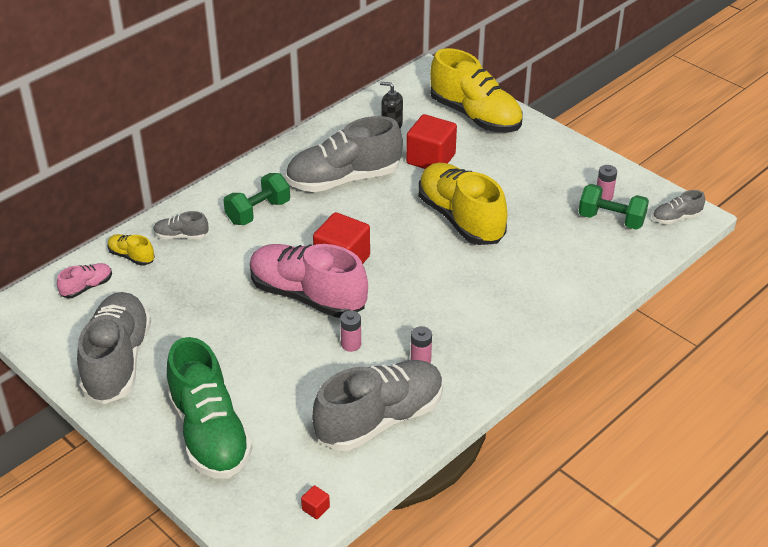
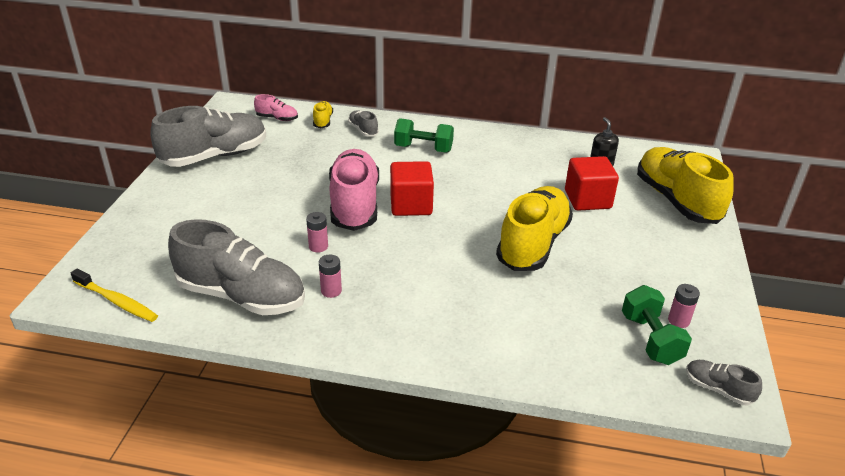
camera: 55 degrees right, 5 degrees down
(209, 433) = (169, 219): green shoe -> none
(315, 508) = (117, 301): red cube -> yellow toothbrush
(344, 179) = (506, 169): grey shoe -> none
(475, 116) = (676, 200): yellow shoe -> yellow shoe turned 150 degrees clockwise

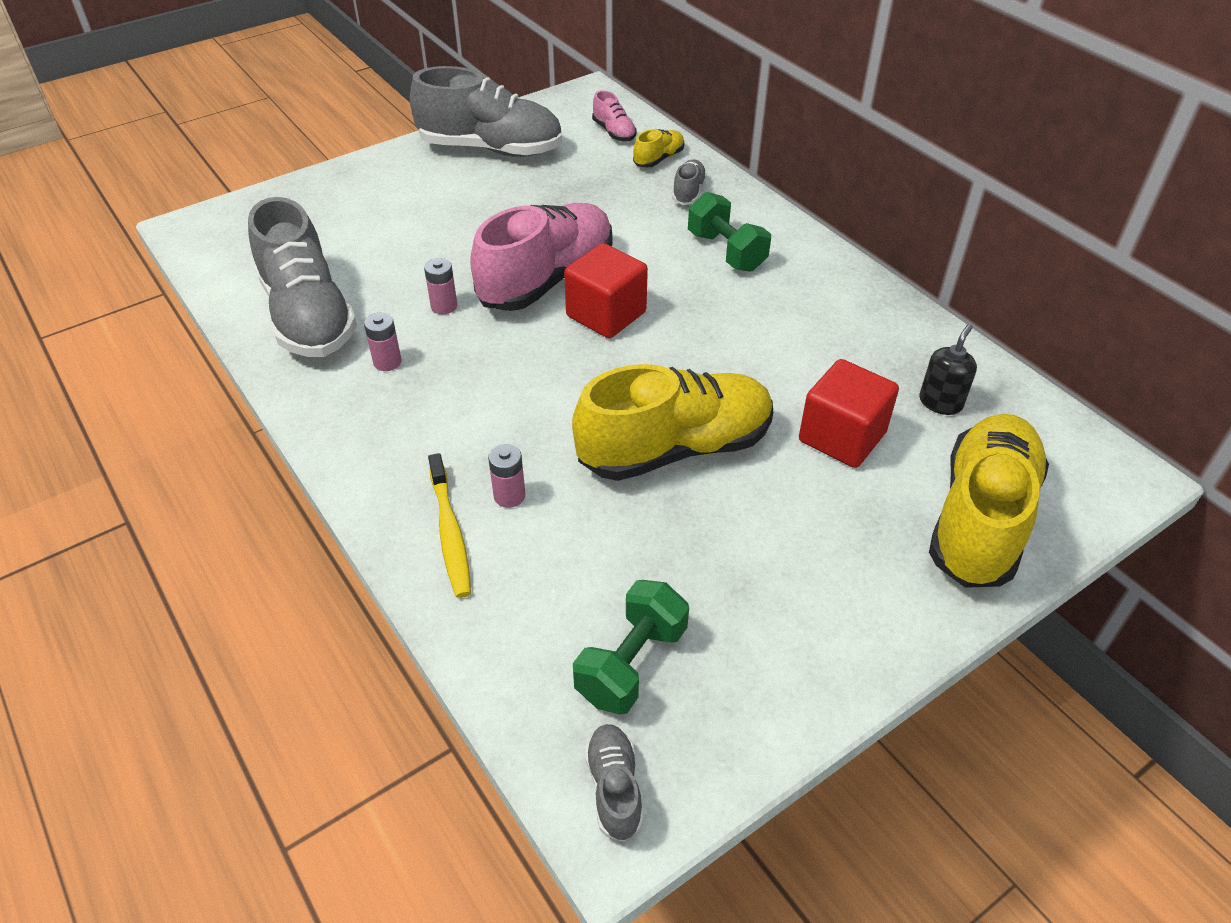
camera: 45 degrees right, 10 degrees up
(117, 301) = (214, 258): yellow toothbrush -> yellow toothbrush (450, 533)
(678, 320) = (706, 671): pink battery -> pink battery (509, 496)

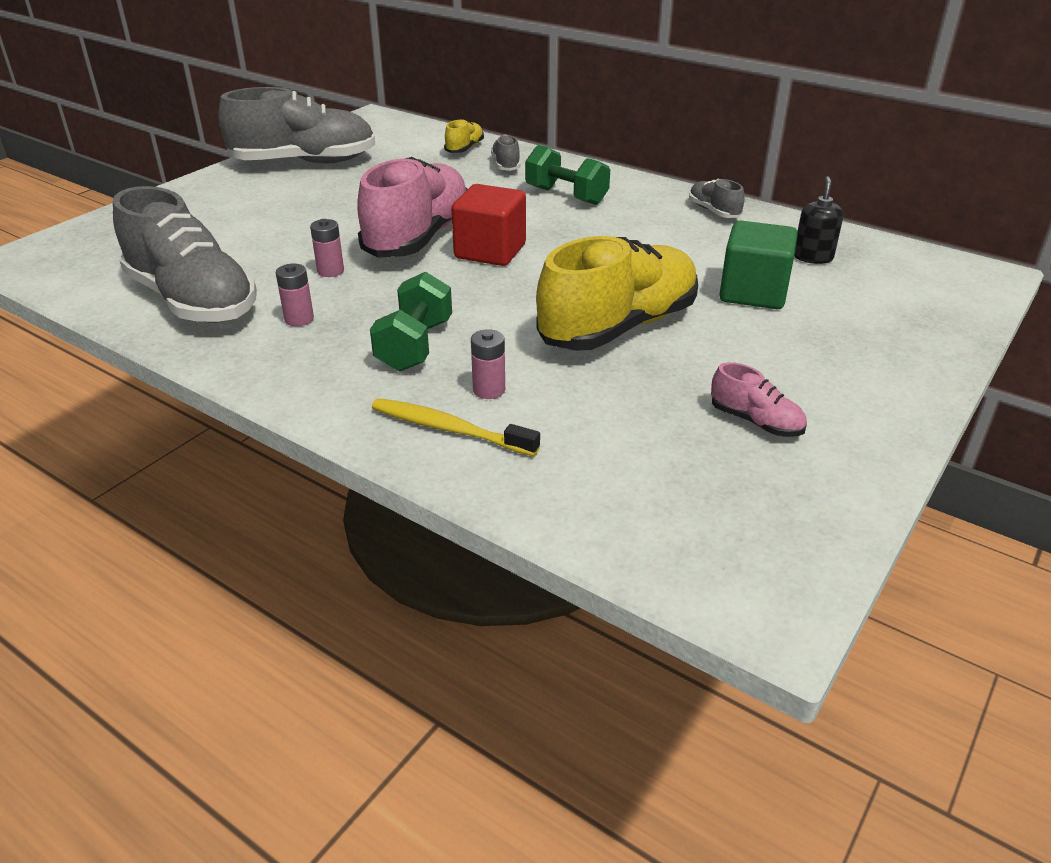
camera: 20 degrees left, 10 degrees down
(450, 533) = (449, 429): yellow toothbrush -> yellow toothbrush turned 150 degrees clockwise
(614, 132) = (412, 138): pink shoe -> pink shoe (755, 422)
(614, 788) = (747, 580): grey shoe -> grey shoe (714, 211)
(631, 663) = (693, 484): green dumbbell -> green dumbbell (414, 346)
(842, 437) = (753, 292): red cube -> green cube
(980, 519) = (902, 321): yellow shoe -> none

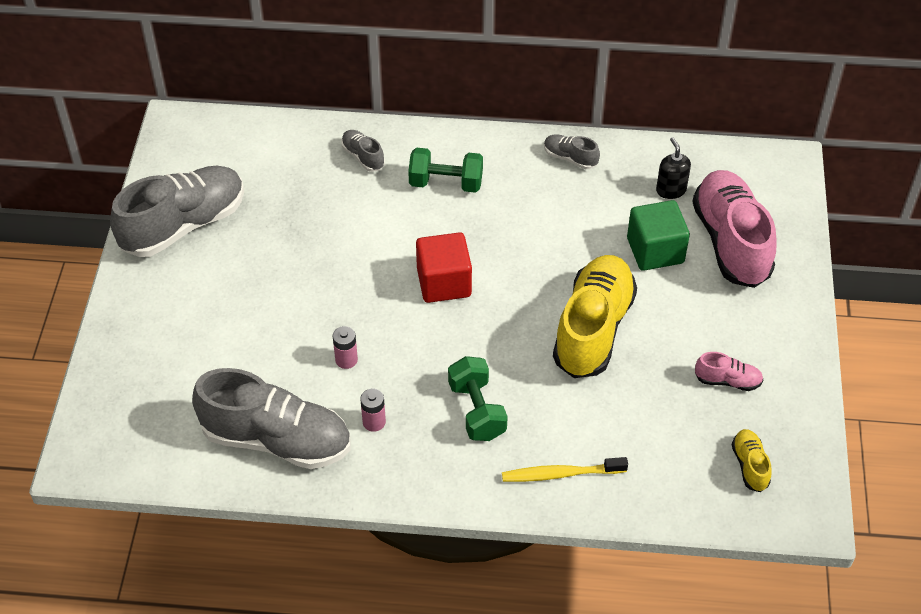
camera: 30 degrees left, 15 degrees up
(418, 237) = (376, 289): pink shoe -> pink shoe (731, 242)
(464, 149) = (307, 145): yellow shoe -> yellow shoe (750, 465)
(489, 390) = (557, 429): pink battery -> none

